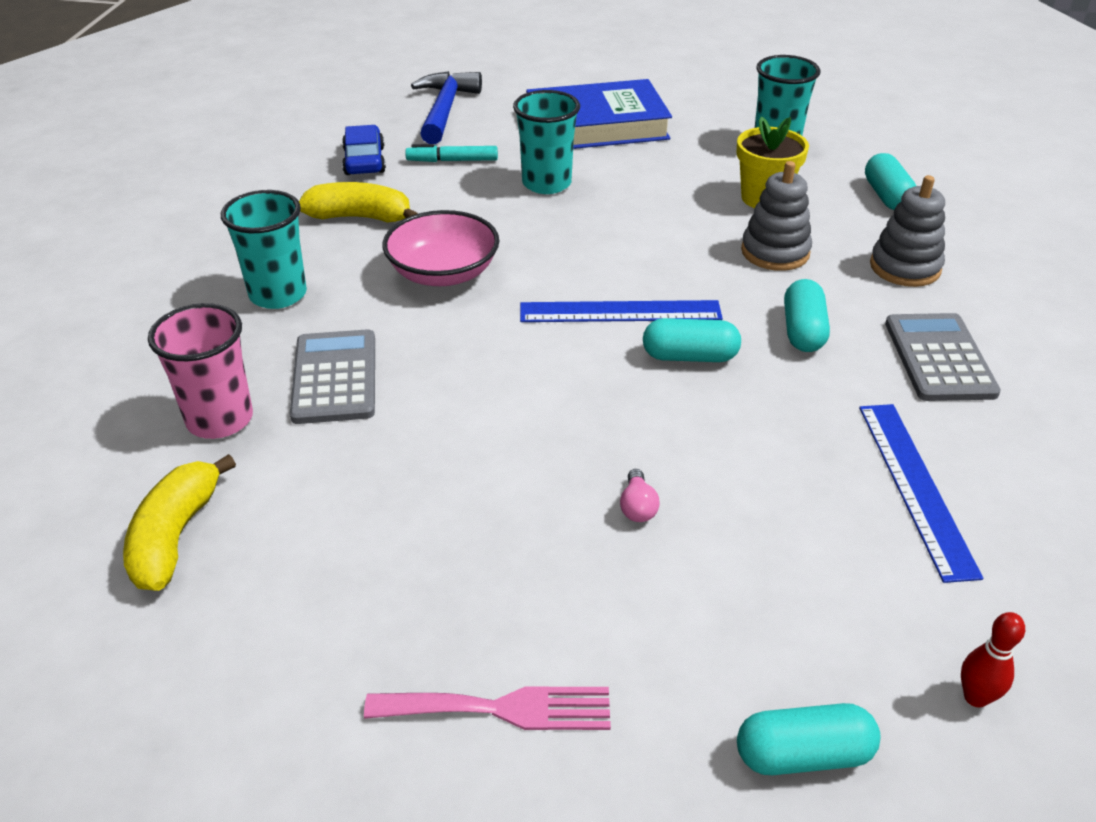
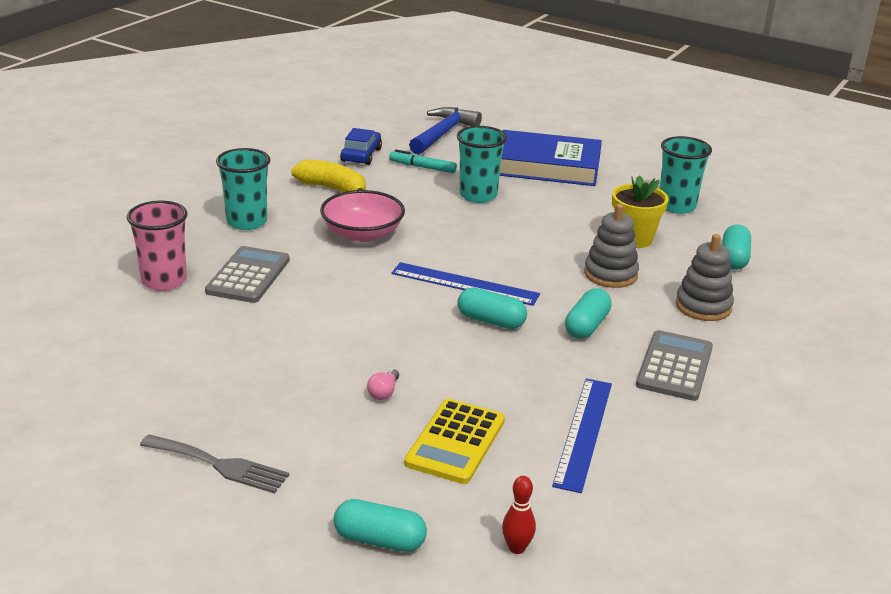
camera: 20 degrees right, 10 degrees down
(175, 536) = (99, 333): yellow banana -> none
(501, 709) = (219, 465): pink fork -> grey fork
(780, 554) = (455, 442): none -> yellow calculator

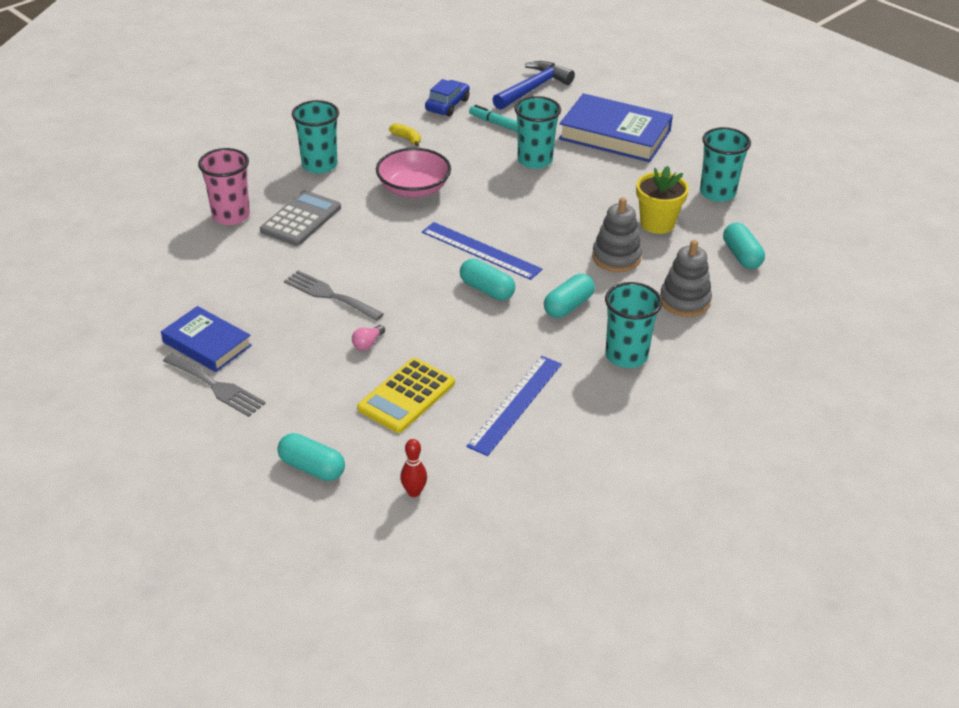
camera: 15 degrees right, 10 degrees up
(188, 418) = (207, 344): none -> blue book
(315, 348) = (329, 295): none -> grey fork
(332, 189) = (406, 139): yellow banana -> yellow banana, size x0.53
(674, 366) = (626, 356): grey calculator -> turquoise cup
(734, 258) = (741, 256): turquoise capsule -> turquoise capsule turned 45 degrees counterclockwise

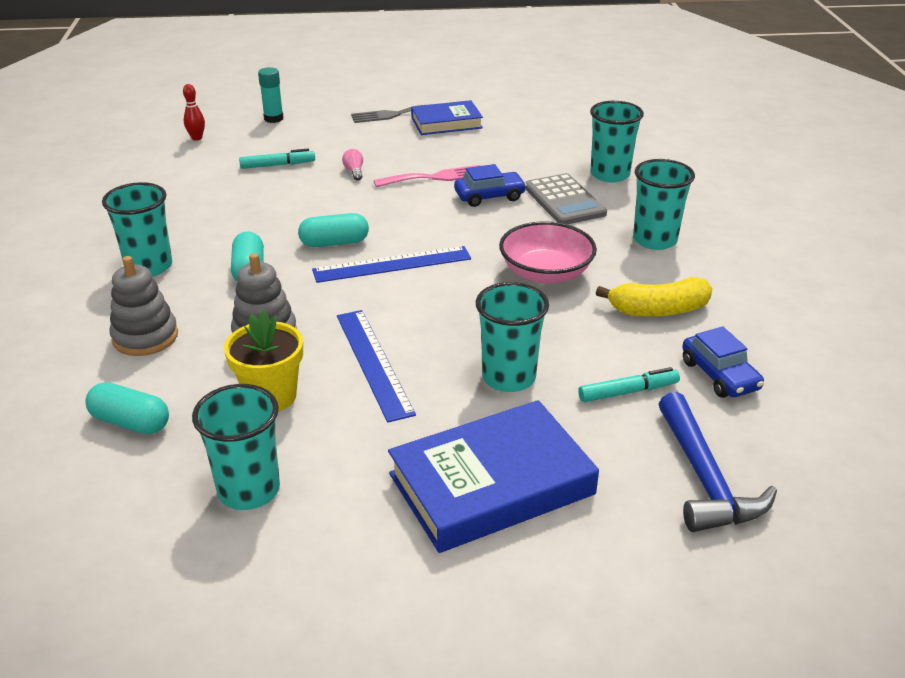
camera: 130 degrees right, 5 degrees down
(231, 215) = (610, 174): pink cup -> turquoise cup
(312, 467) = (273, 118): turquoise capsule -> turquoise glue stick
(329, 295) = (435, 177): grey fork -> pink fork
(333, 254) = (489, 196): none -> blue car
(406, 139) = (658, 310): yellow banana -> yellow banana, size x1.88
(406, 396) = (277, 165): yellow calculator -> turquoise marker
(515, 404) = (196, 198): blue ruler -> blue ruler (373, 363)

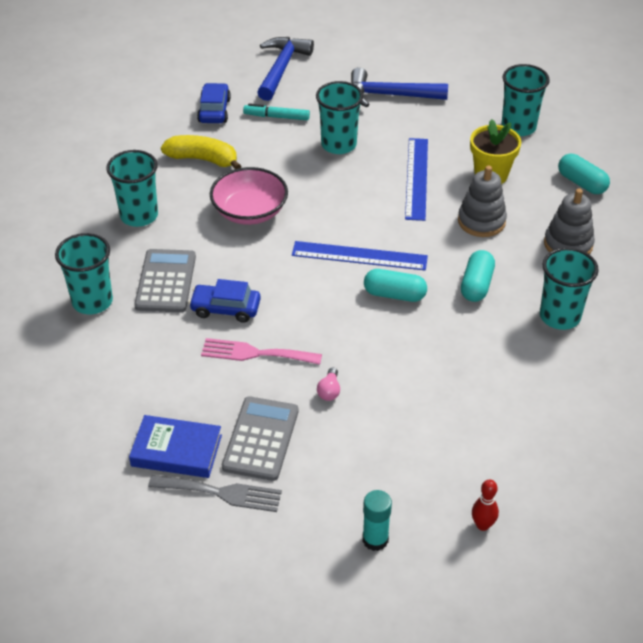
camera: 155 degrees left, 10 degrees up
(277, 165) = (404, 431): turquoise marker -> none
(389, 139) = (261, 439): none -> grey calculator
(491, 484) = (390, 95): blue book -> blue hammer

